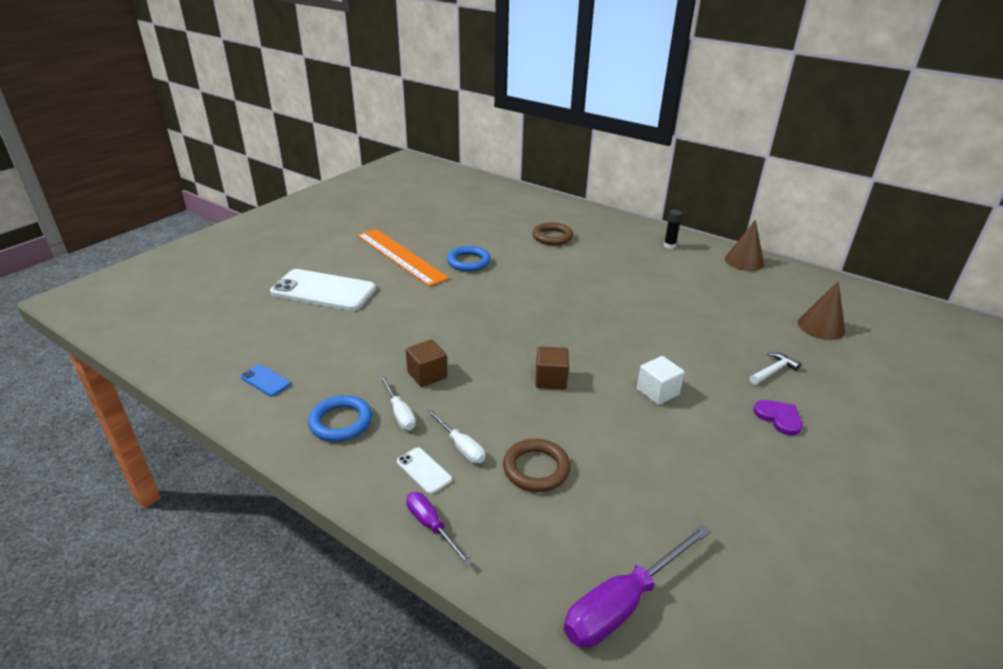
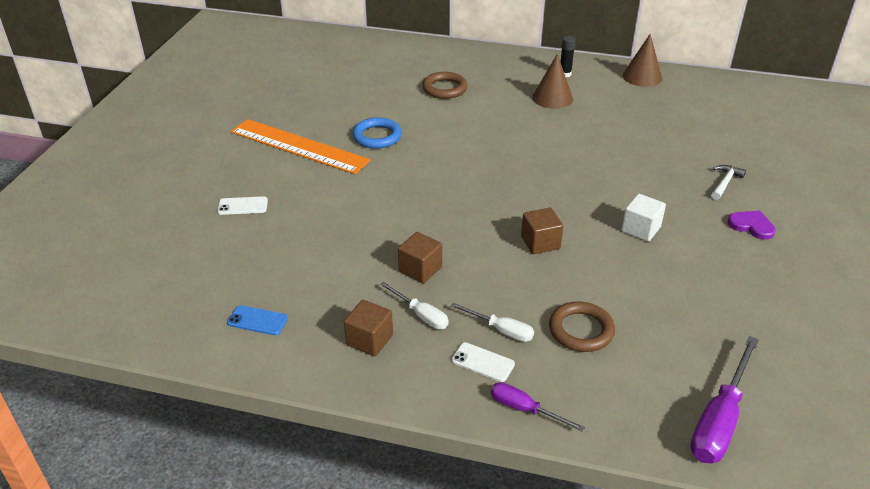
camera: 20 degrees left, 5 degrees up
(323, 291) = (243, 206): white phone -> white phone, size x0.43
(341, 422) = (369, 340): blue ring -> brown cube
(821, 327) = (741, 130): brown cone -> brown cone (552, 98)

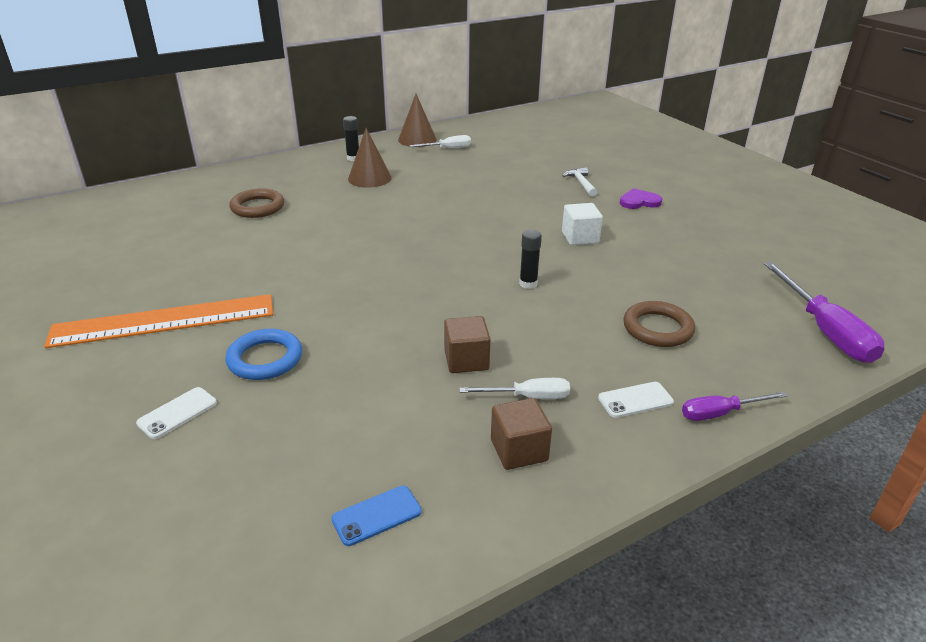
camera: 45 degrees left, 5 degrees down
(377, 136) = (246, 273): blue ring -> blue ring (265, 359)
(501, 330) = (607, 366): white screwdriver -> white screwdriver (448, 148)
(540, 242) = (528, 284): brown cube -> black glue stick

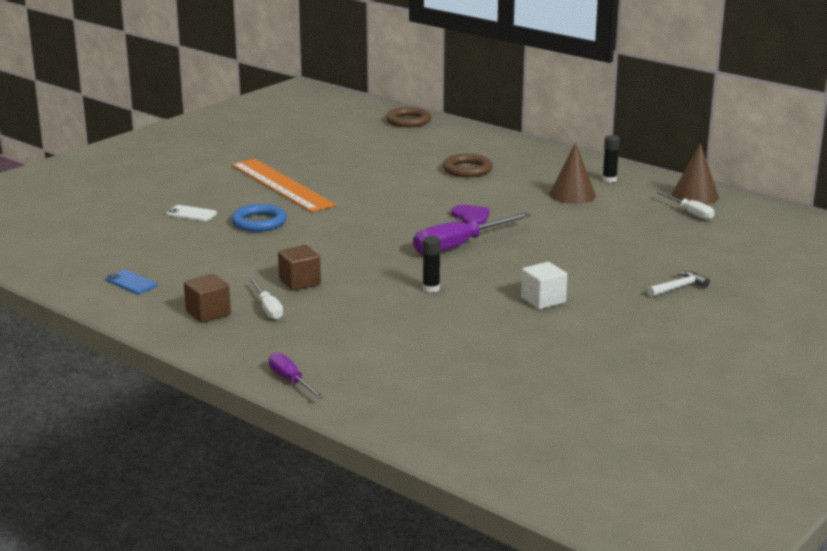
camera: 70 degrees right, 10 degrees down
(635, 400) = (288, 347): white phone -> none
(639, 201) = (665, 321): purple heart -> purple heart (471, 217)
(657, 328) = (399, 349): brown ring -> brown ring (408, 121)
(825, 330) = (457, 428): purple screwdriver -> purple screwdriver (459, 245)

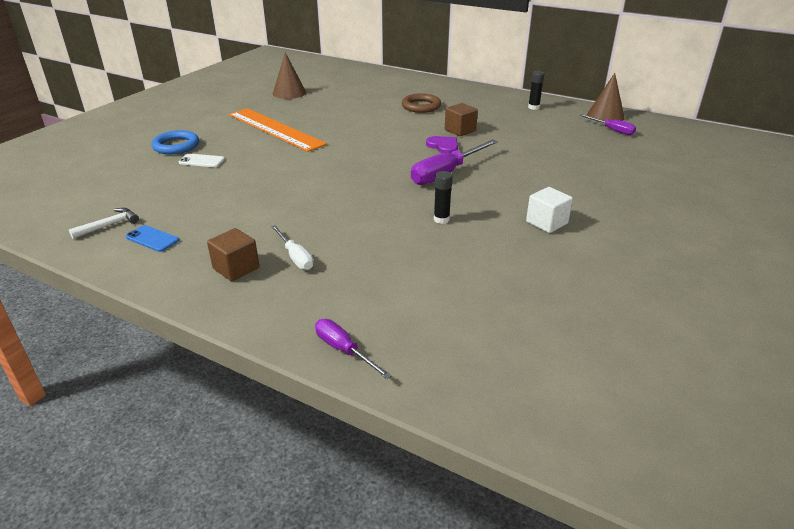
camera: 10 degrees left, 10 degrees up
(259, 222) = (264, 164): blue ring -> blue ring (176, 146)
(300, 282) = (318, 223): brown cube -> brown cube (460, 130)
(408, 121) = (359, 72): brown ring -> none
(572, 195) = (513, 121): brown cone -> brown cone (289, 93)
(678, 287) = (652, 199): white hammer -> white hammer (109, 225)
(690, 213) = (612, 130): white screwdriver -> purple screwdriver

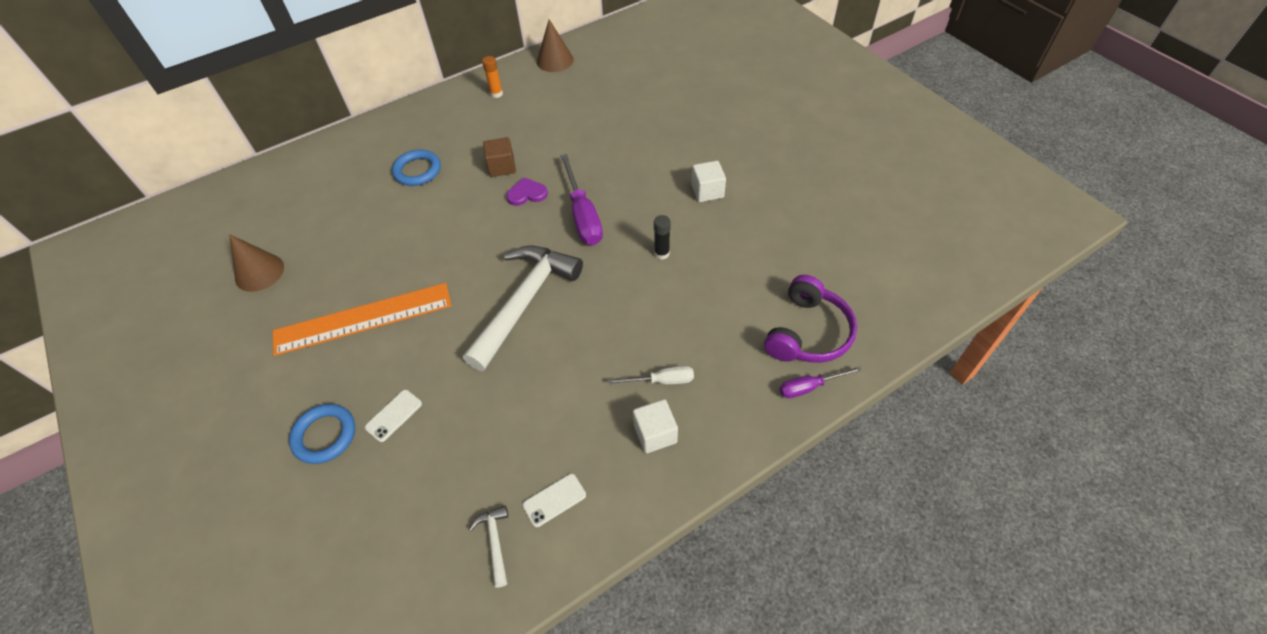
camera: 60 degrees left, 20 degrees up
(152, 239) = (554, 500): blue phone -> white phone
(236, 268) = (655, 434): brown cube -> white cube
(333, 176) = (524, 302): none -> white hammer
(418, 331) = (807, 332): none -> purple headphones
(421, 106) = (417, 171): brown ring -> blue ring
(533, 107) = (496, 94): black glue stick -> orange glue stick
(612, 130) = (585, 72): purple screwdriver -> none

